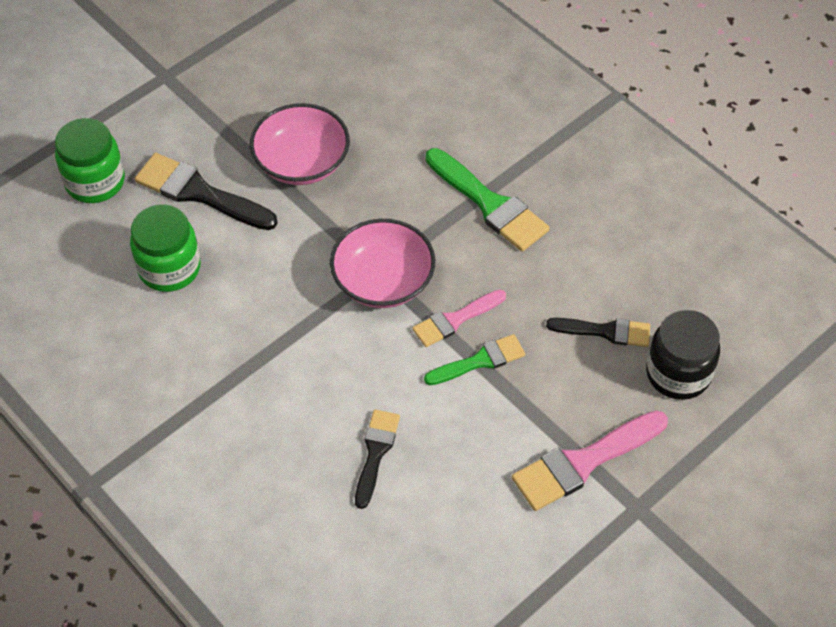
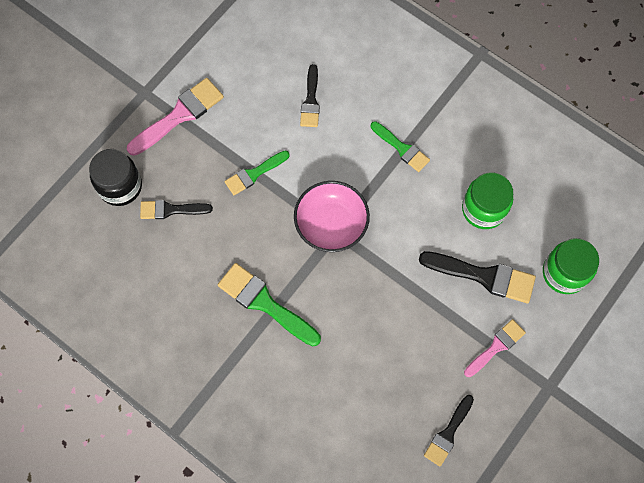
camera: 170 degrees right, 15 degrees up
(257, 363) = (401, 148): none -> green brush
(298, 51) = (448, 433): none -> black brush
(301, 162) = (415, 318): pink bowl -> none
(455, 320) = (275, 202): pink brush -> pink brush (496, 347)

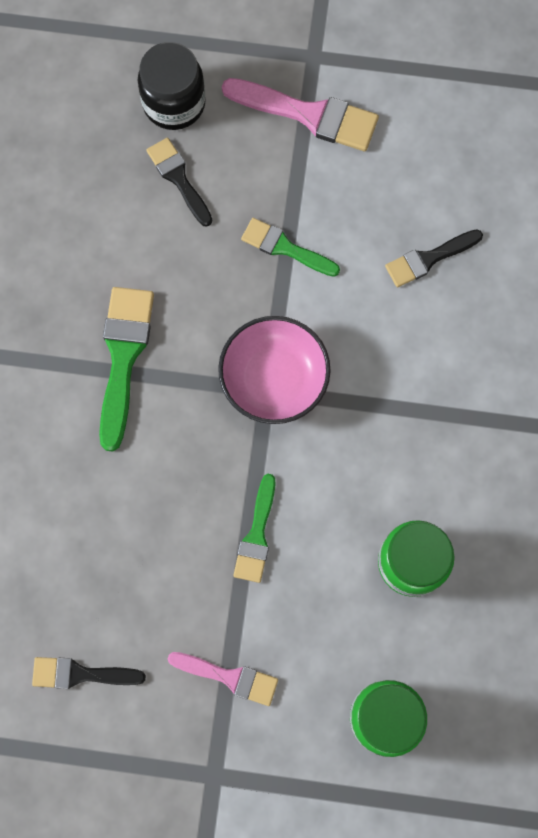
camera: 60 degrees right, 5 degrees up
(401, 148) = (433, 410): green brush -> green brush (256, 535)
(483, 276) = (316, 611): black brush -> none

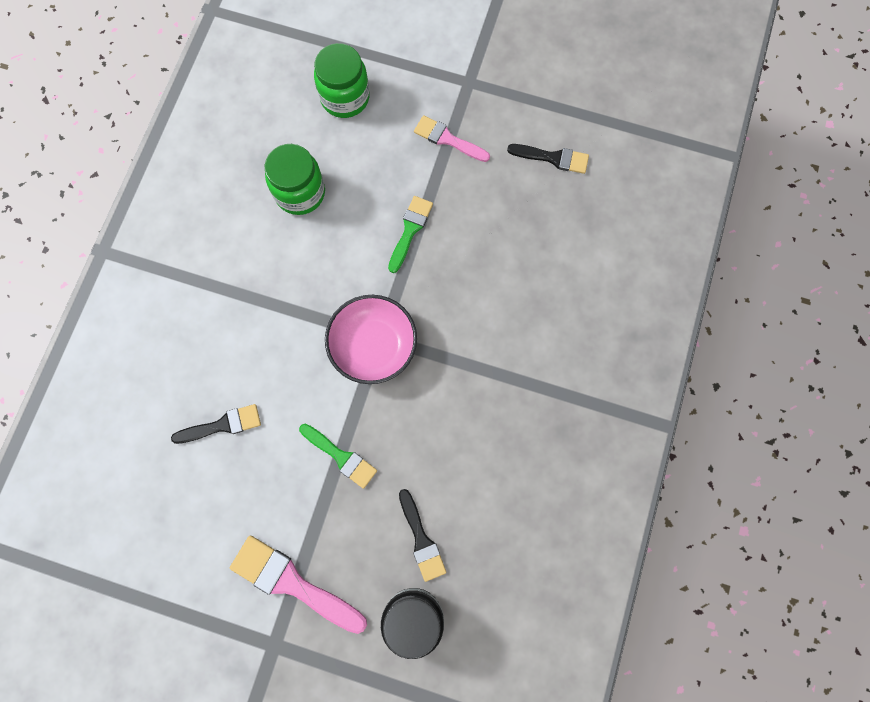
camera: 170 degrees left, 0 degrees up
(123, 357) = (492, 384): green brush -> none

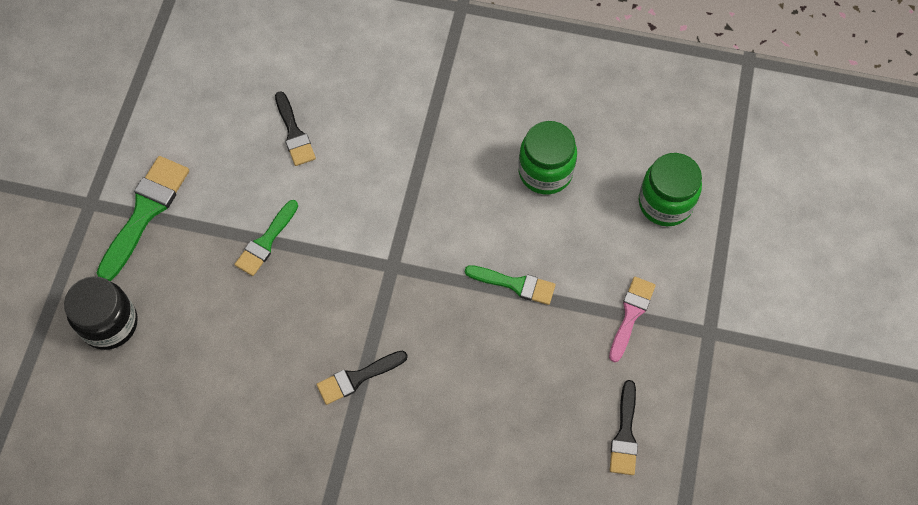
camera: 85 degrees right, 10 degrees down
(292, 583) = (145, 212): pink brush -> green brush
(373, 346) = (382, 260): pink bowl -> none
(421, 539) = (185, 324): black brush -> black brush (357, 378)

